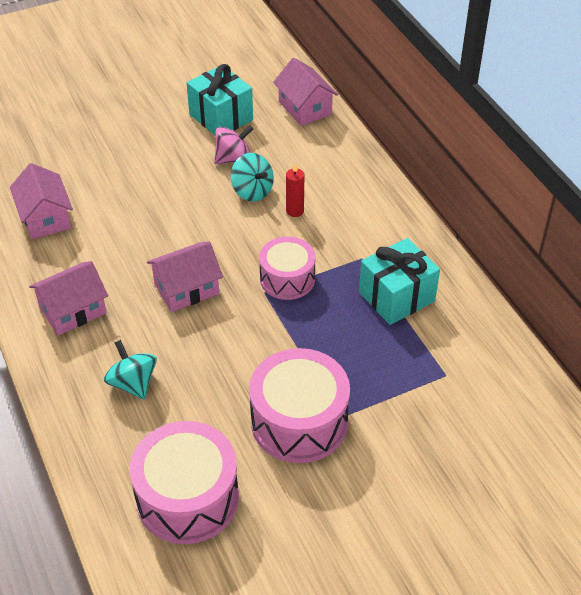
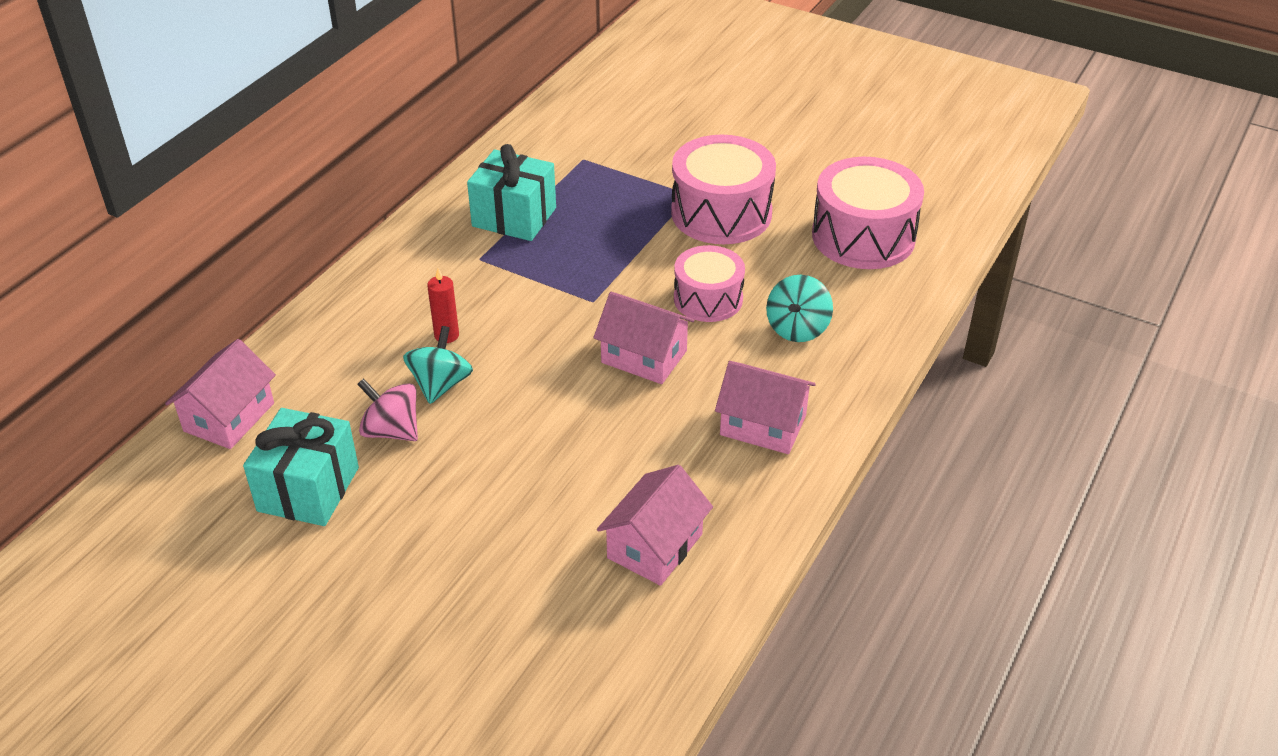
camera: 125 degrees left, 5 degrees down
(287, 279) = (558, 294): pink drum -> pink drum (708, 299)

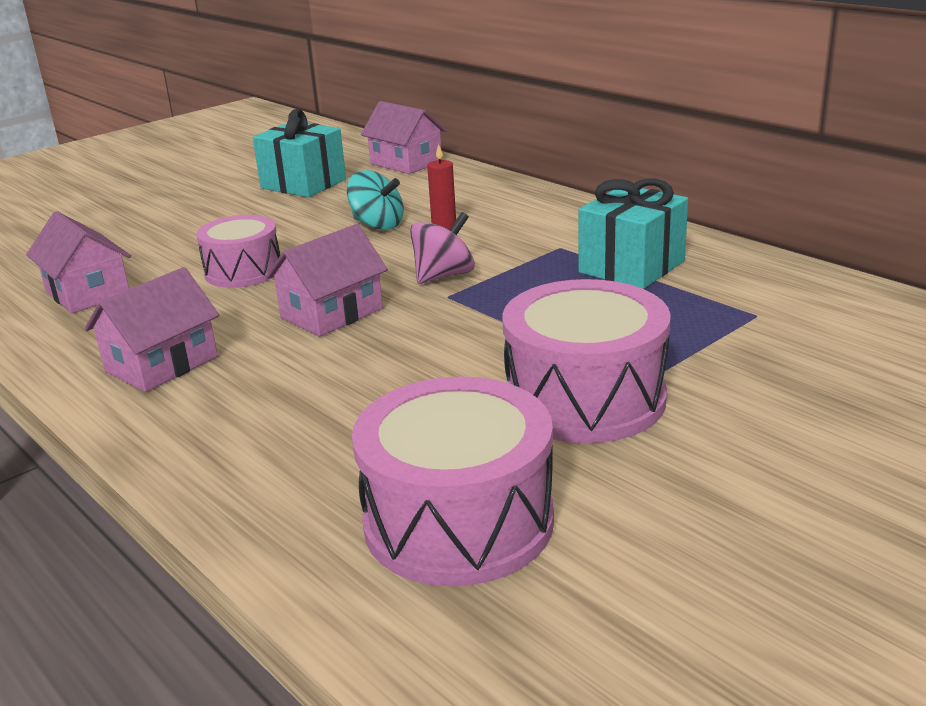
camera: 110 degrees right, 15 degrees down
(391, 431) = (338, 208): pink spinning top -> pink spinning top (443, 276)
(708, 299) = (400, 362): pink drum -> pink drum (243, 271)
(797, 328) = (293, 415): turquoise spinning top -> none

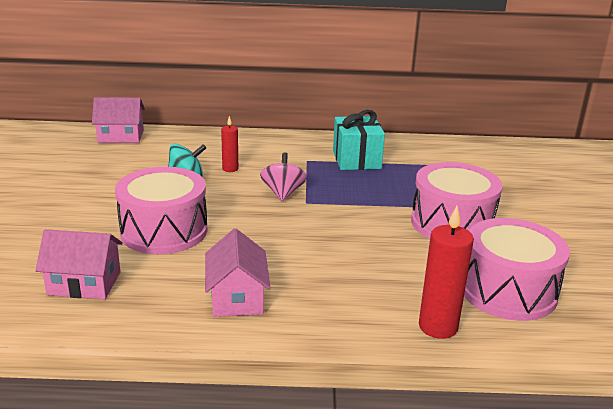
camera: 50 degrees left, 0 degrees up
(243, 271) = (164, 231): pink drum -> pink drum, size x1.56
(270, 508) = (438, 327): none -> red candle
(303, 184) = (79, 167): turquoise gift -> none
(332, 313) = (268, 233): pink house -> none

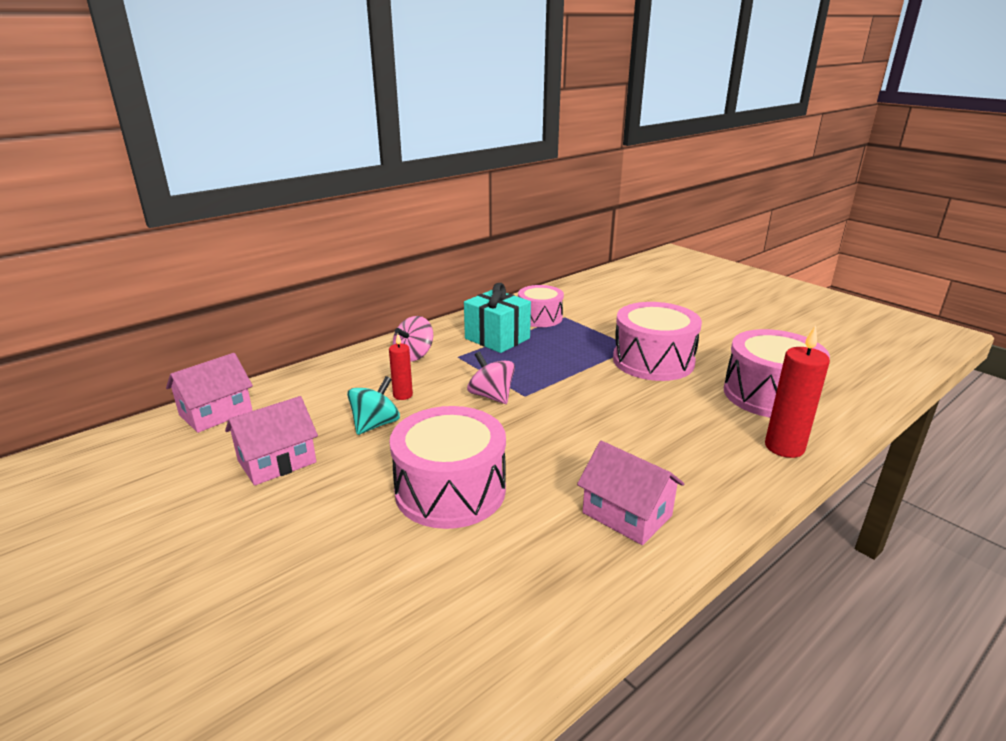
camera: 40 degrees left, 0 degrees up
(84, 283) = (471, 596): pink house -> pink house (277, 461)
(279, 148) = (414, 355): none -> pink spinning top
(418, 158) = (540, 317): none -> pink drum

